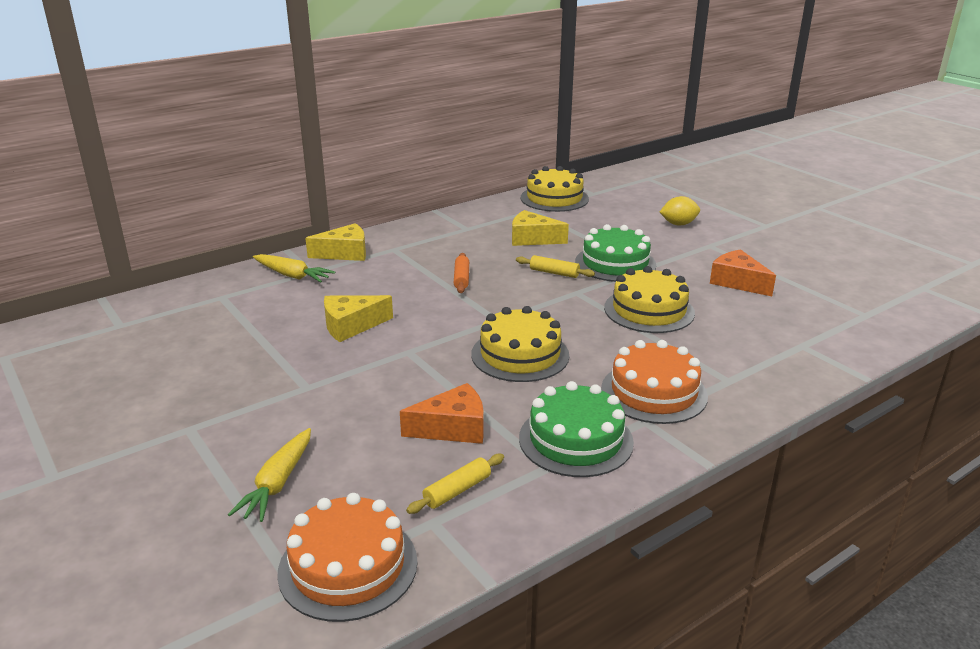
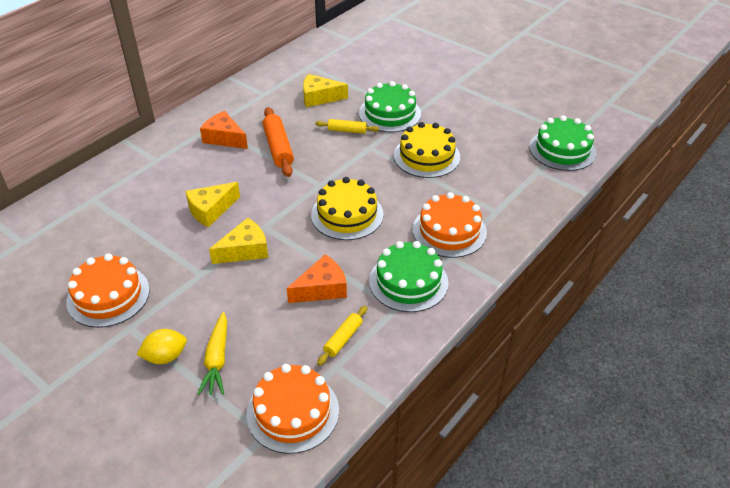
camera: 15 degrees left, 15 degrees up
(184, 391) = (108, 296): none -> orange cake
(292, 275) = (141, 167): yellow carrot -> none
(345, 253) = (174, 136): yellow cheese -> yellow cheese (245, 250)
(461, 278) = (278, 148): orange rolling pin -> orange rolling pin, size x1.70
(554, 198) = (322, 50): yellow cake -> none
(678, 224) = (426, 65): yellow lemon -> yellow lemon (165, 357)
(737, 282) = (482, 118): orange cheese -> orange cheese (224, 138)
(844, 328) = (562, 150): none -> green cake

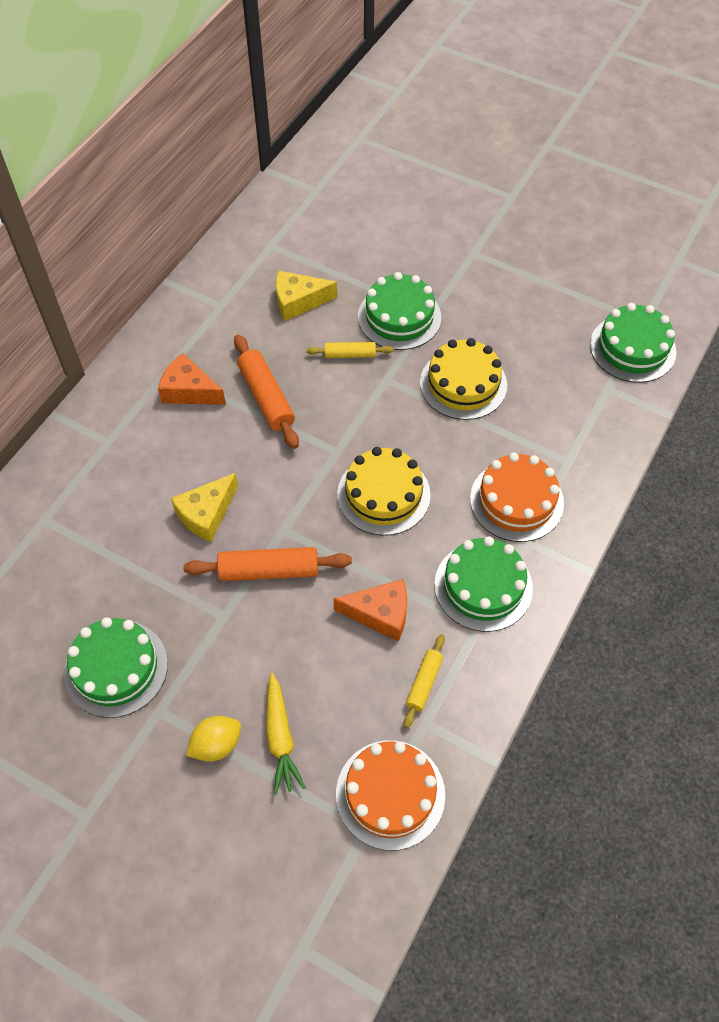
camera: 10 degrees left, 15 degrees up
(108, 296) = (116, 668): orange cake -> green cake
(245, 250) = (269, 570): yellow cheese -> orange rolling pin
(322, 289) = (380, 614): orange cheese -> orange cheese turned 45 degrees clockwise

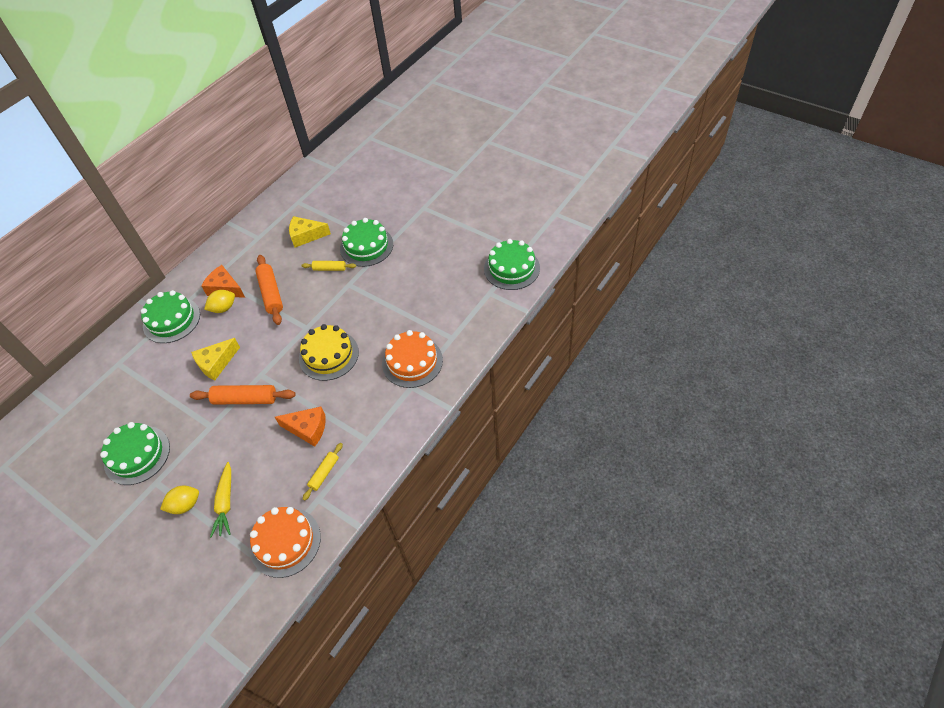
camera: 10 degrees right, 5 degrees down
(195, 423) = (223, 308): none -> yellow lemon
(463, 384) = (396, 288): yellow cake -> none
(483, 586) = (377, 414): green cake -> green cake (171, 320)

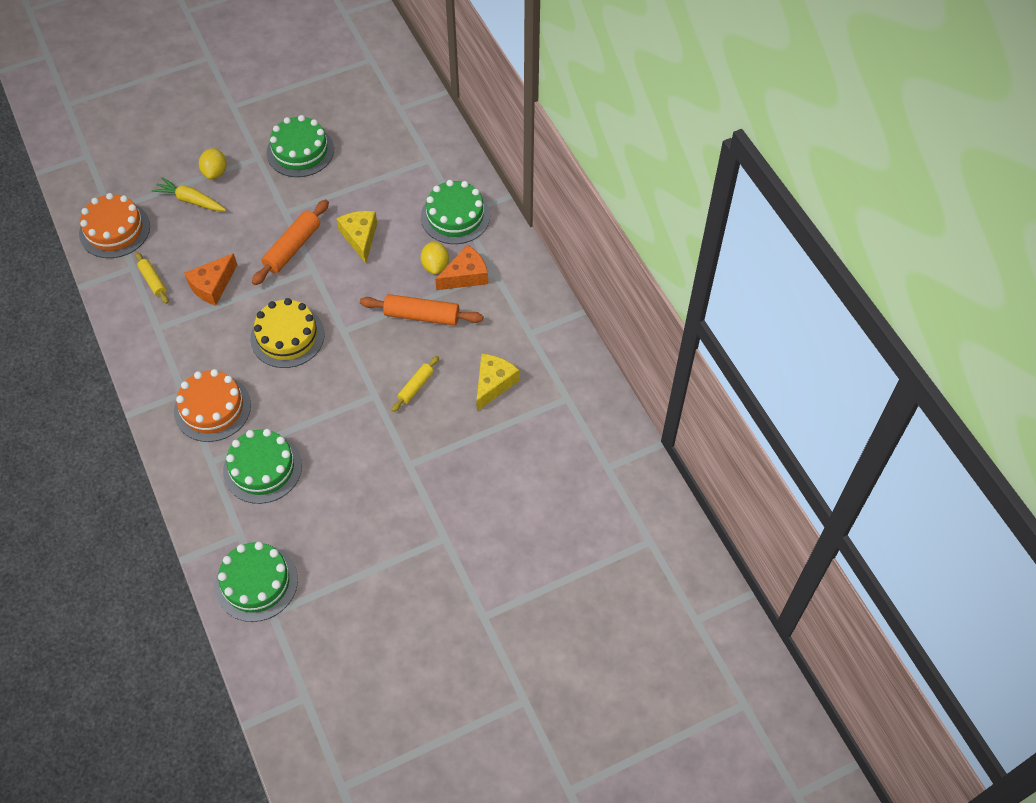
camera: 115 degrees right, 5 degrees up
(366, 246) = (423, 440): green cake -> green cake (262, 468)

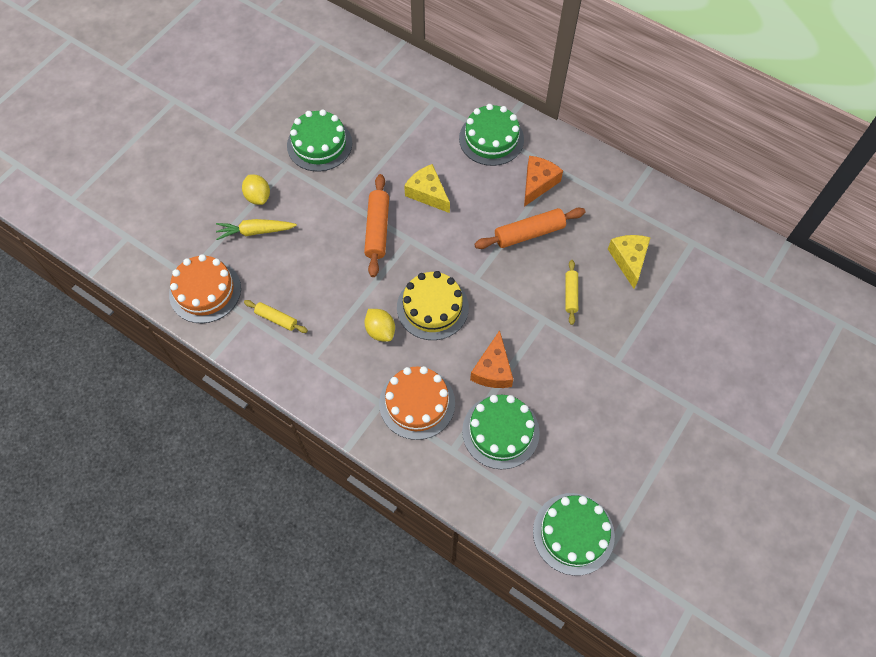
camera: 30 degrees left, 5 degrees up
(212, 285) = (333, 296): orange cheese -> orange cheese (493, 369)
(435, 266) = (507, 187): yellow lemon -> yellow lemon (380, 331)

